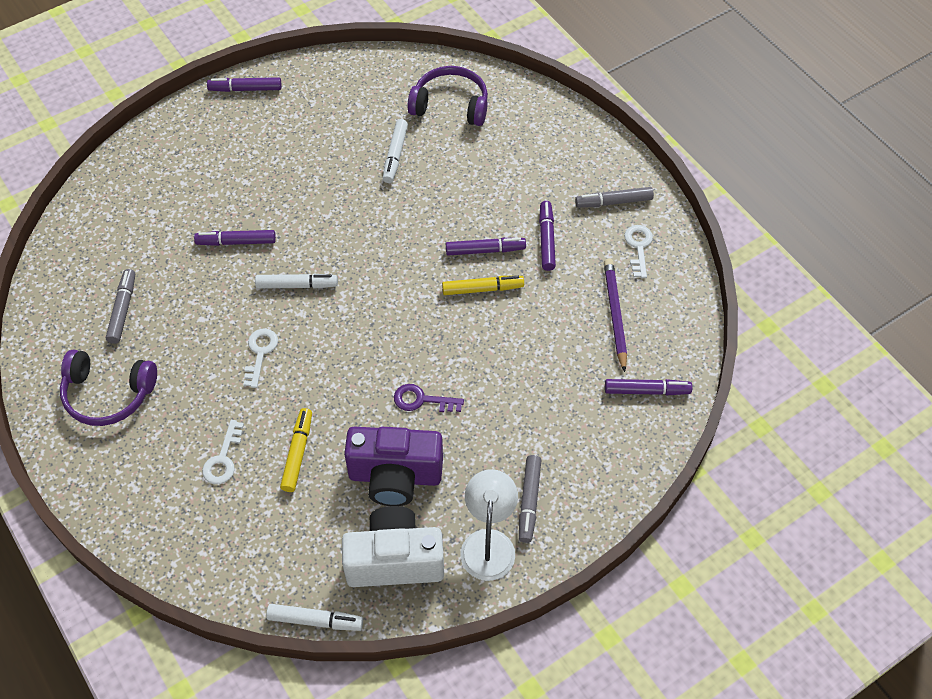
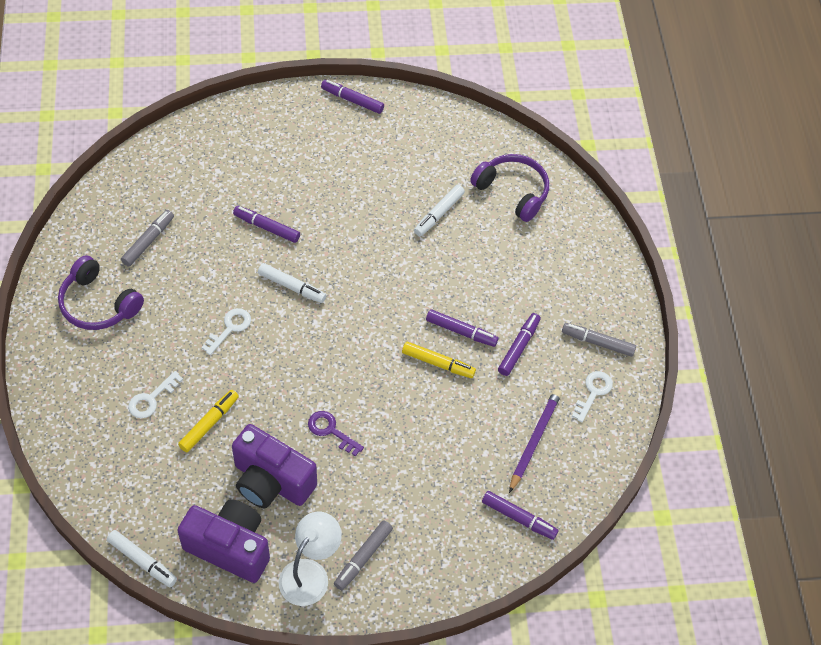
camera: 25 degrees right, 0 degrees up
(394, 560) = (230, 547): white camera -> purple camera

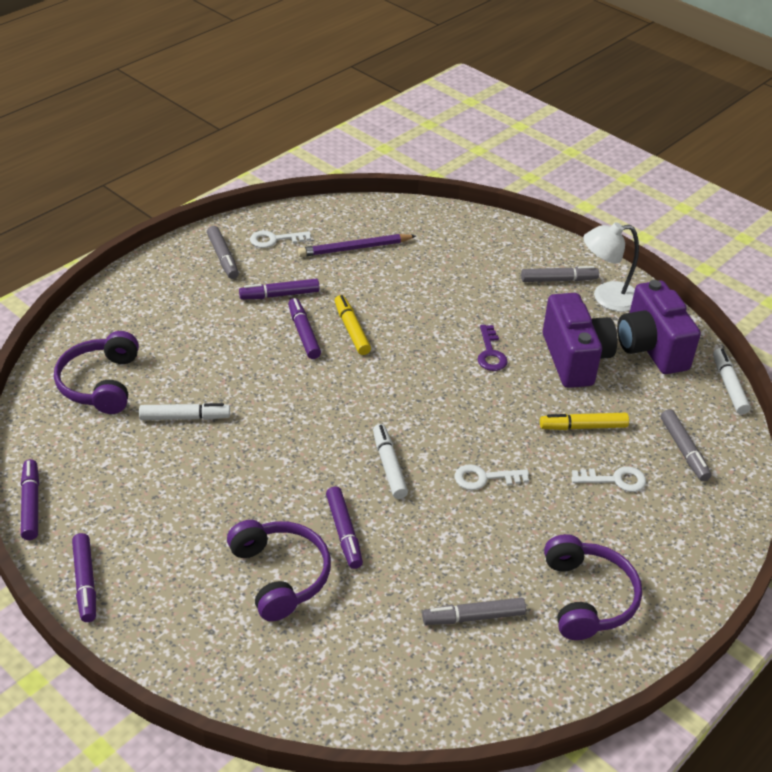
camera: 130 degrees left, 15 degrees down
(128, 465) = (683, 450): none -> grey marker
(269, 179) = (280, 575): none -> purple headphones
(519, 518) = (427, 227): purple marker -> purple marker (31, 504)

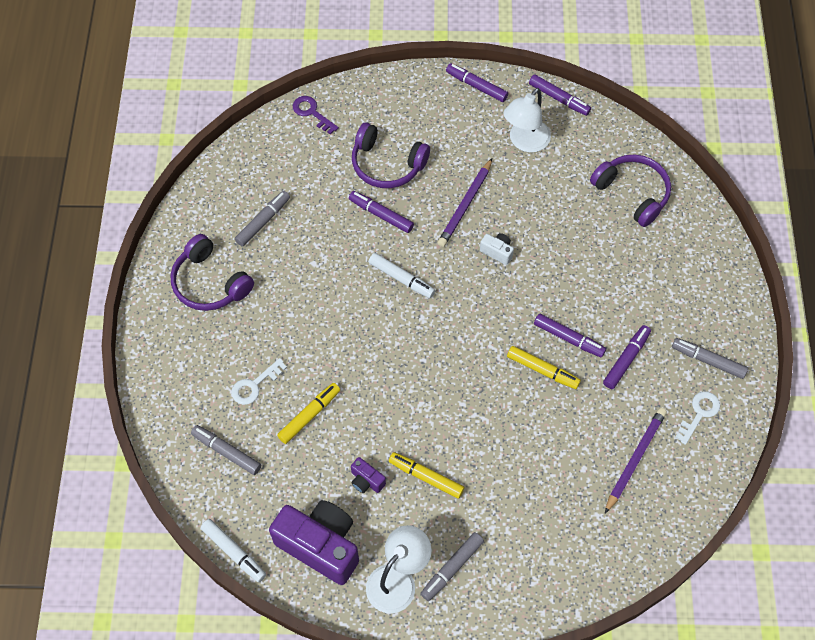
camera: 140 degrees right, 20 degrees up
(122, 491) = (524, 142): none -> white lamp
(185, 417) = (555, 212): white marker -> none
(254, 481) = (465, 205): none -> purple pencil
(277, 425) = (497, 252): none -> white camera
(484, 478) = (337, 317): white key -> none
(490, 353) = (429, 433): purple key -> purple key (312, 113)
(523, 332) = (426, 477): none -> yellow marker
(575, 359) = (366, 481): purple camera -> purple camera, size x0.43

